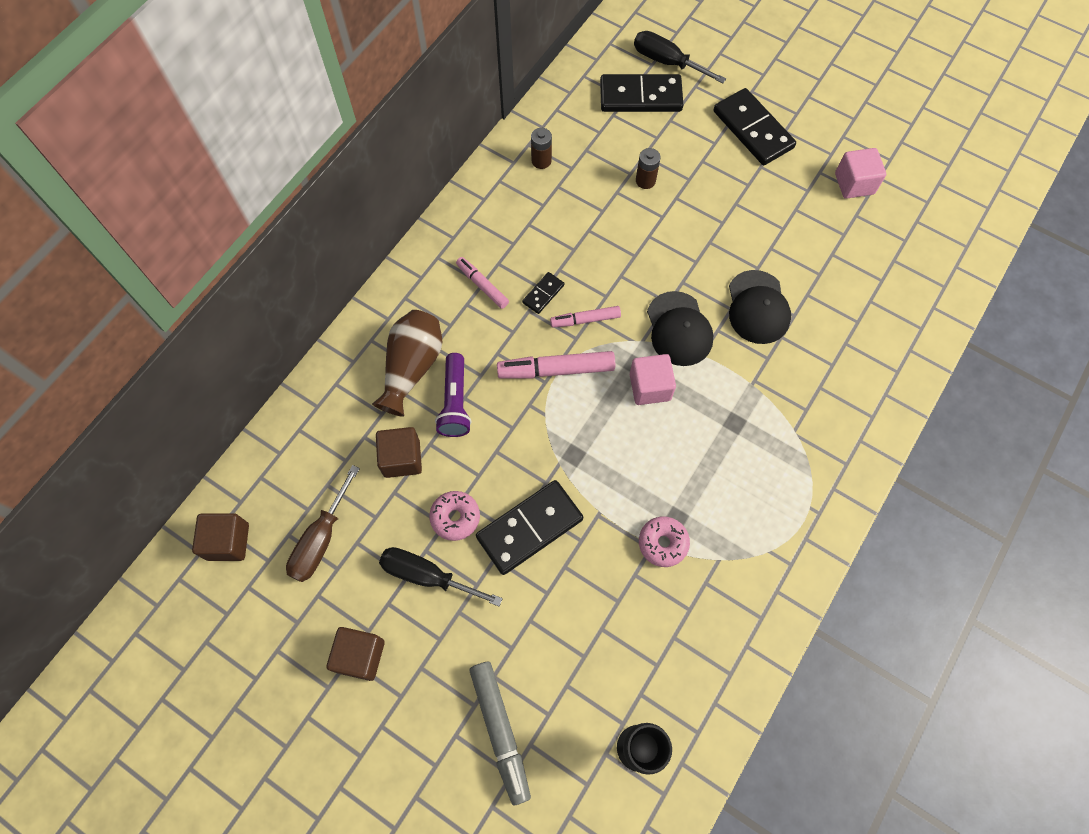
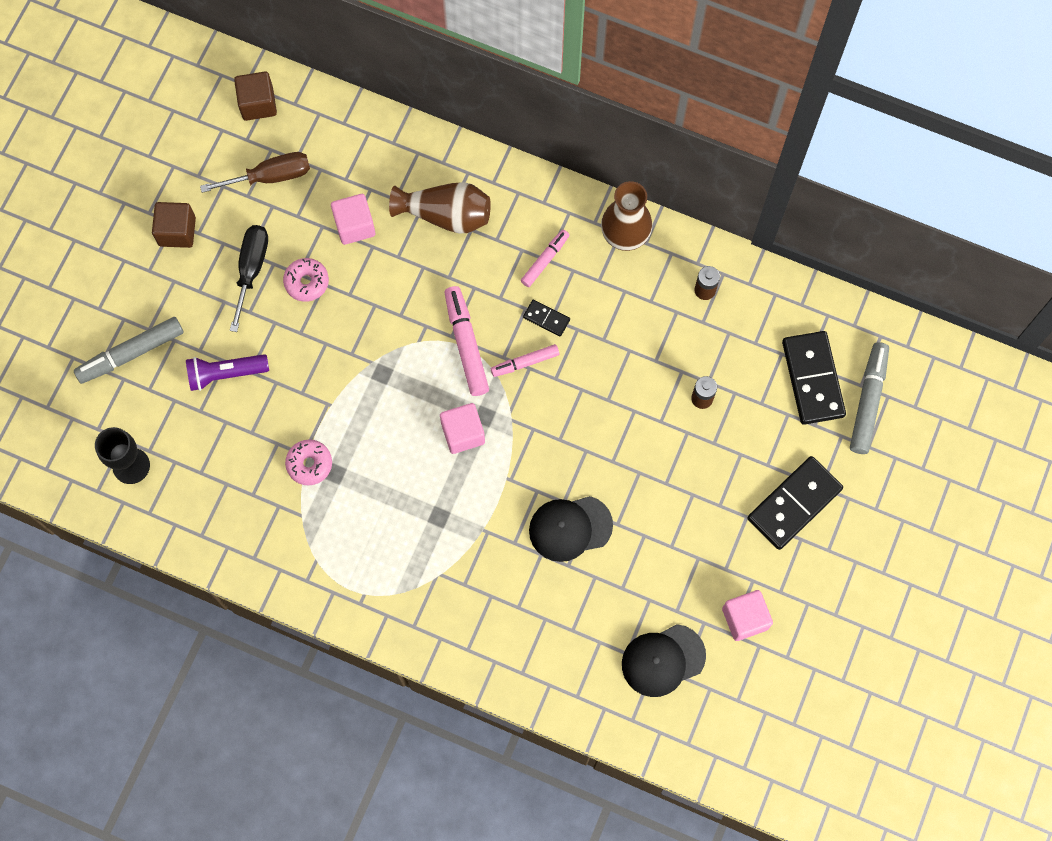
camera: 80 degrees right, 5 degrees up
(321, 539) = (270, 176): brown screwdriver -> brown screwdriver turned 150 degrees clockwise
(402, 458) = (354, 226): brown cube -> pink cube
(455, 402) = (417, 260): purple flashlight -> purple flashlight (225, 374)
(471, 214) = (625, 234): none -> brown vase
(530, 528) = (306, 347): black domino -> none
(585, 320) = (525, 362): pink marker -> pink marker turned 90 degrees counterclockwise
(667, 62) = (868, 401): black screwdriver -> grey marker
(679, 329) = (531, 453): black cap -> black cap (663, 660)

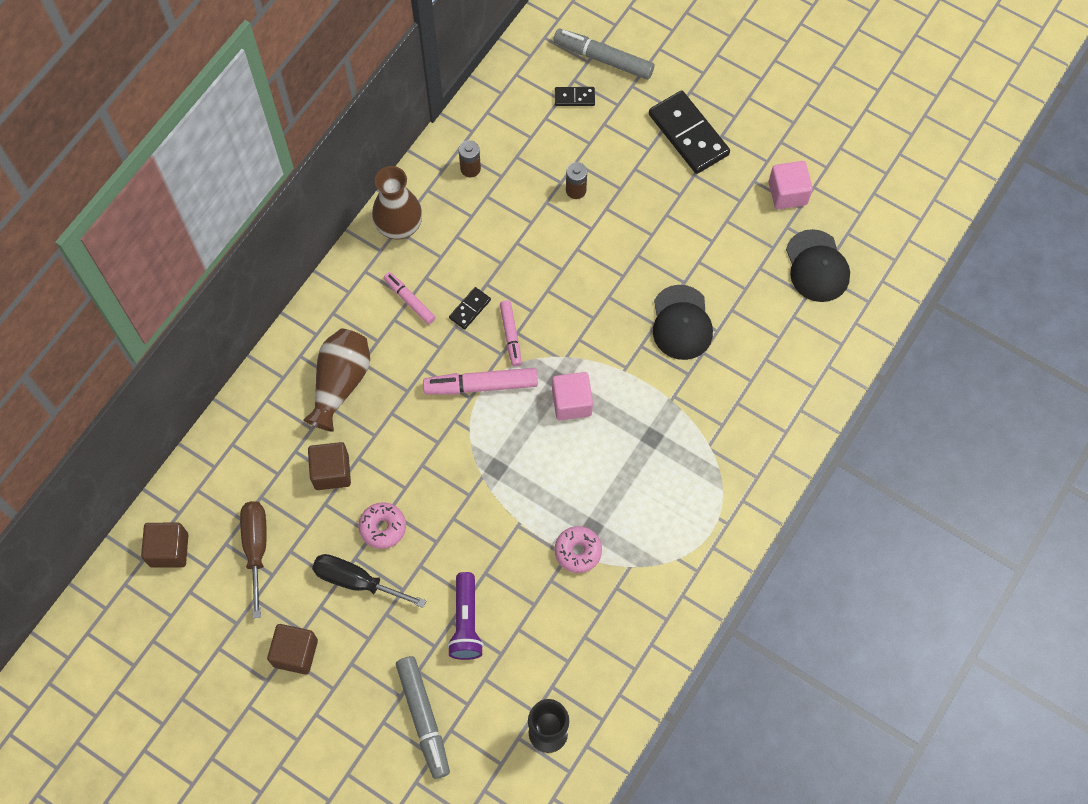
camera: 80 degrees left, 5 degrees down
(354, 226) = (331, 472): pink cube -> brown cube
(813, 379) = (574, 97): black domino -> black domino, size x0.48

